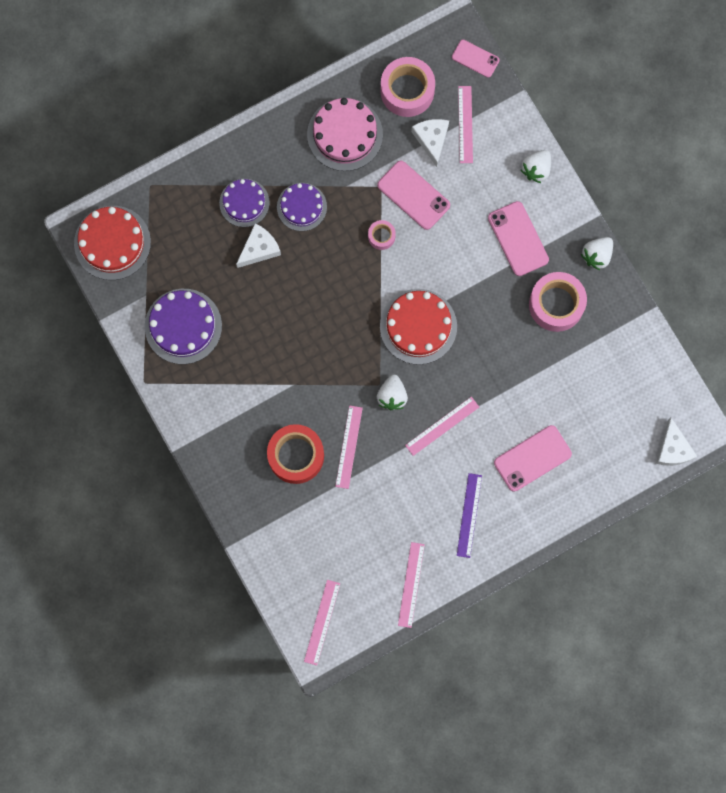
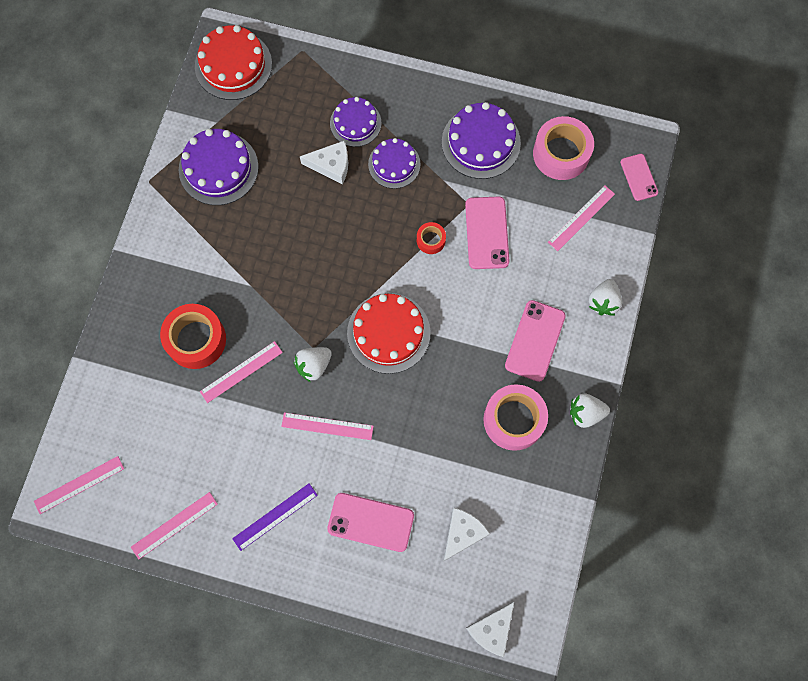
camera: 45 degrees right, 5 degrees down
(345, 134) = (481, 142): pink cake -> purple cake
(381, 236) = (431, 240): pink tape -> red tape
(431, 140) = (543, 205): white cheese -> white cheese (462, 533)
(536, 169) = (603, 302): white strawberry -> white strawberry turned 60 degrees counterclockwise

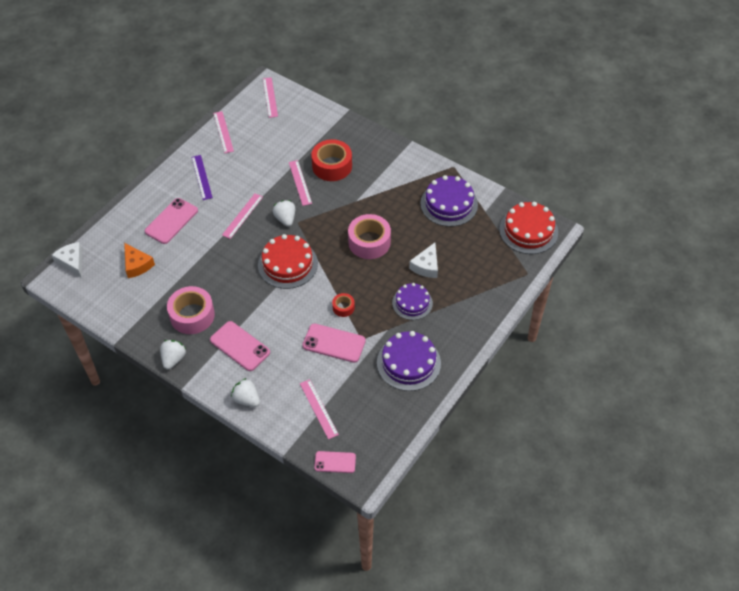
camera: 110 degrees right, 20 degrees down
(355, 123) = (455, 289): purple cake -> none
(462, 533) = (137, 265): white cheese -> orange cheese
(561, 154) = (377, 414): pink tape -> pink tape (369, 242)

